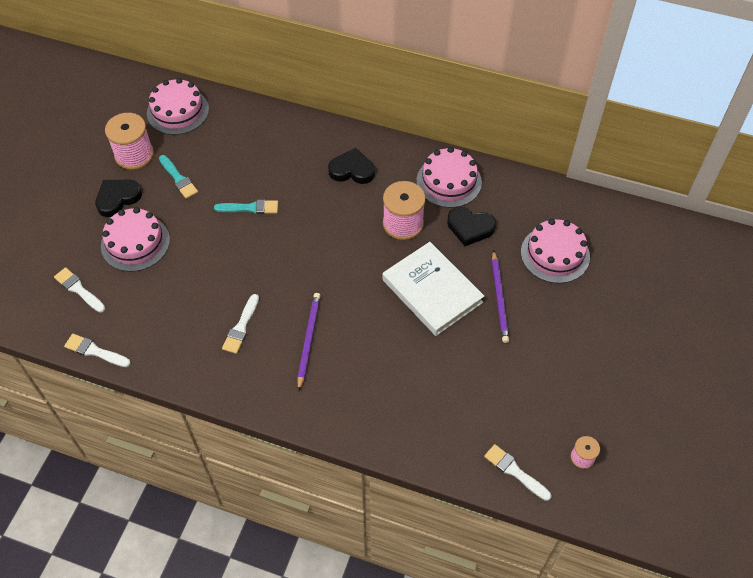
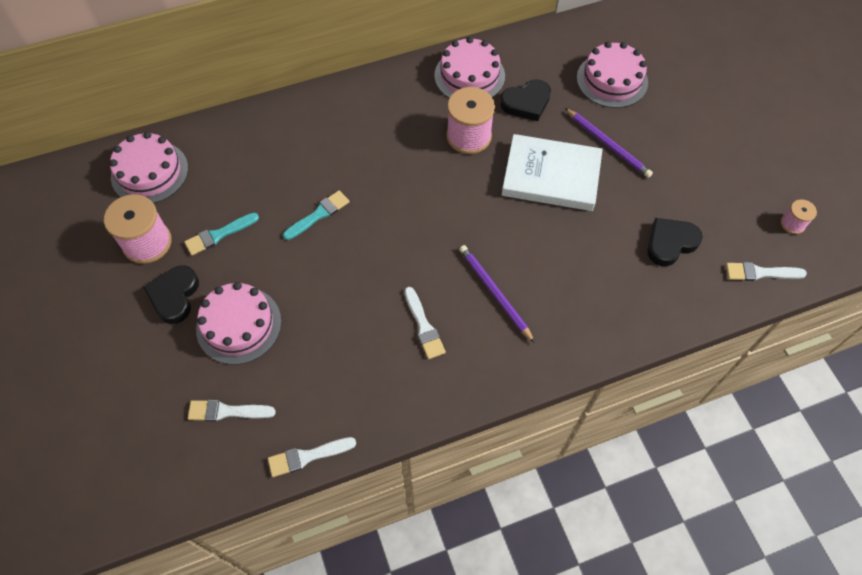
camera: 40 degrees left, 5 degrees up
(178, 179) = (219, 235): turquoise brush -> turquoise brush turned 135 degrees clockwise
(352, 170) = (377, 119): black heart -> black heart (670, 243)

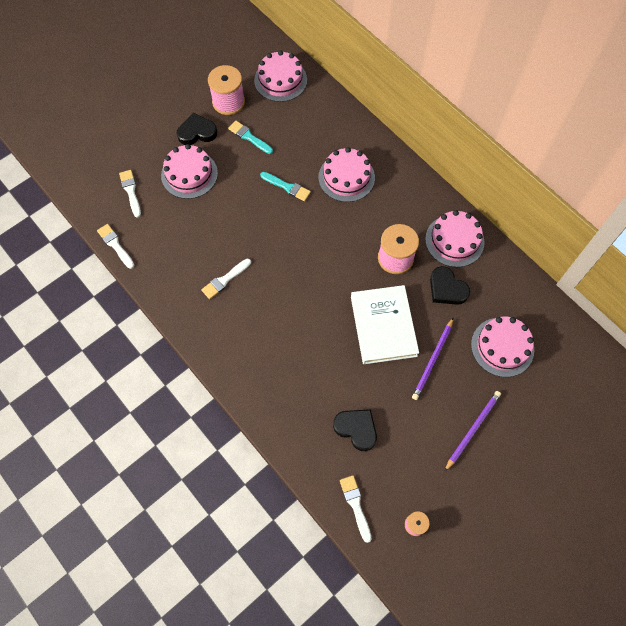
camera: 70 degrees right, 5 degrees up
(337, 148) = (346, 177): none -> pink cake
(494, 293) = (266, 316): purple pencil -> purple pencil (472, 429)

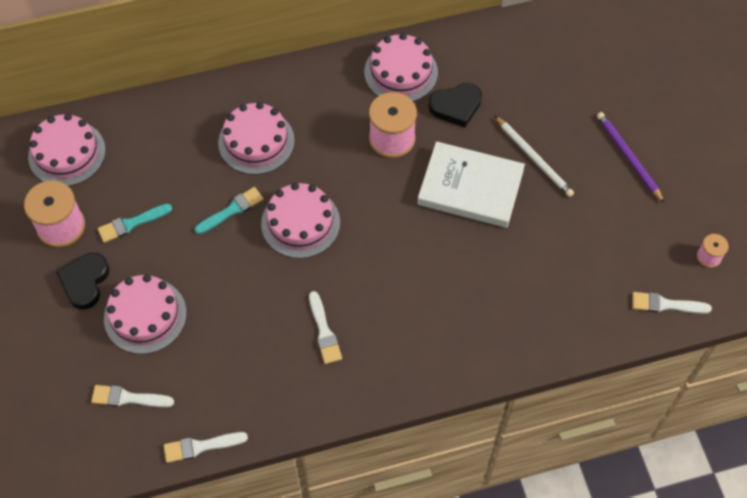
camera: 65 degrees left, 5 degrees down
(356, 429) = (580, 267): black heart -> none
(432, 360) = (534, 158): purple pencil -> white pencil
(502, 347) = (549, 87): pink cake -> pink cake (300, 223)

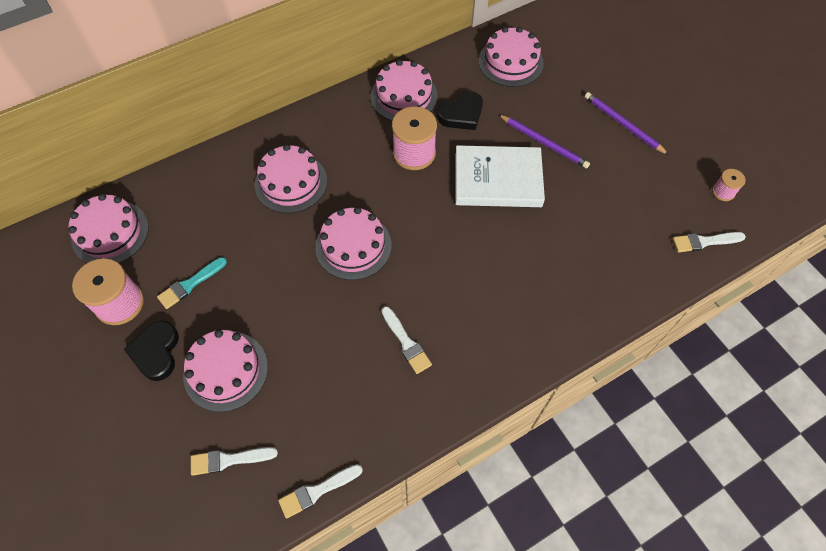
camera: 15 degrees left, 0 degrees up
(232, 210) = (285, 249): turquoise brush -> none
(530, 58) = (510, 62): none -> pink cake
(534, 158) = (544, 143): white pencil -> purple pencil

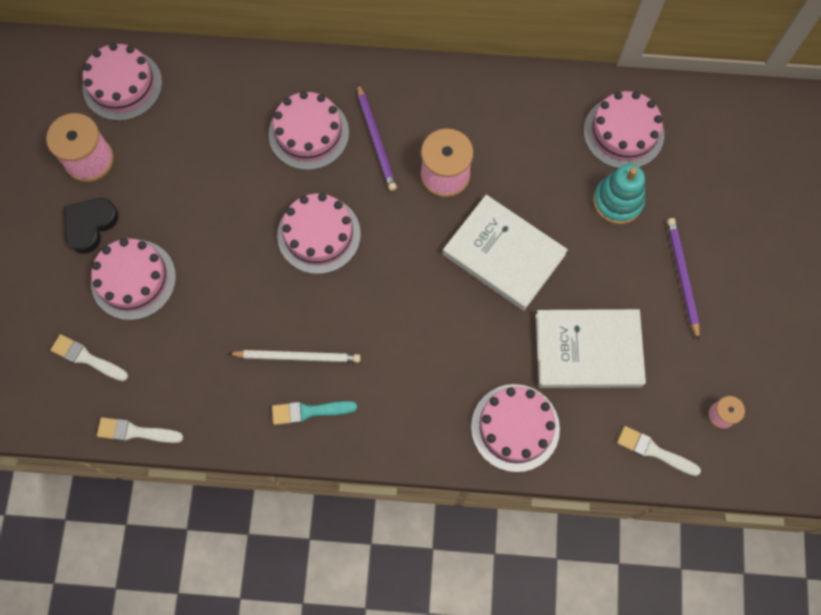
camera: 35 degrees right, 10 degrees up
(190, 284) = (156, 180): turquoise brush -> turquoise brush (309, 411)
(404, 96) = (483, 105): pink cake -> pink cake (515, 427)
(406, 342) = (297, 357): white brush -> white pencil
(461, 114) = (524, 161): black heart -> none
(543, 104) = (617, 201): none -> turquoise stacking toy
(544, 143) = (582, 244): purple pencil -> purple pencil (376, 140)
(606, 205) = (588, 350): none -> white book

